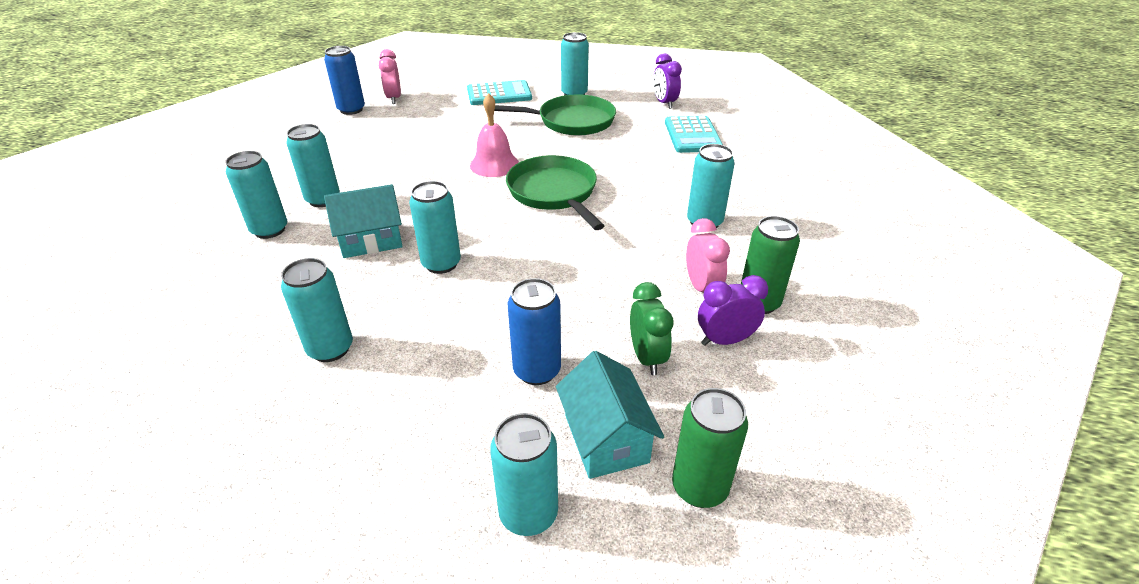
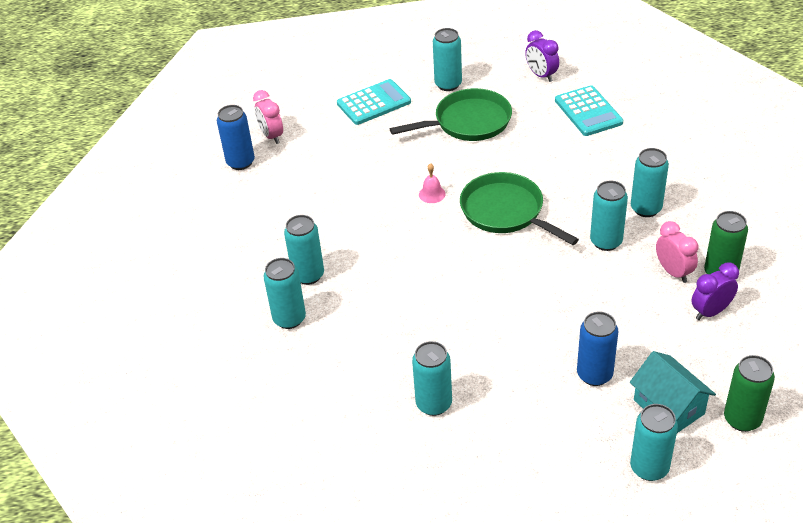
camera: 15 degrees left, 5 degrees up
(371, 240) = (386, 303): turquoise house -> none
(441, 264) = (461, 309): turquoise can -> turquoise can (606, 241)
(494, 164) = (432, 194): pink bell -> pink bell, size x0.57
(647, 358) = (664, 341): green clock -> none

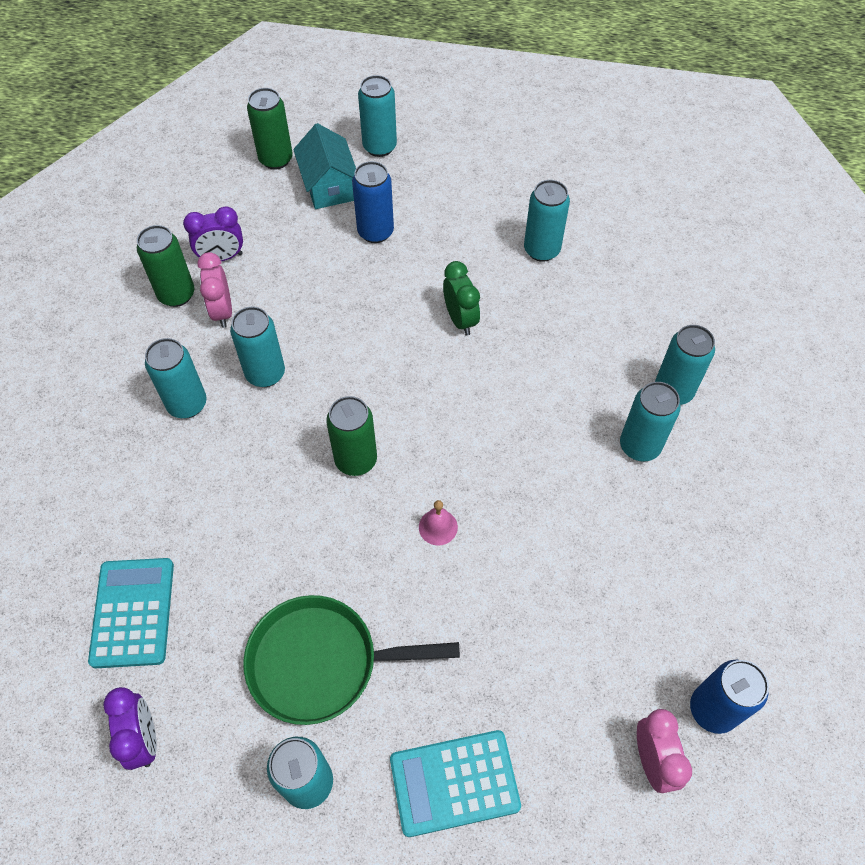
camera: 165 degrees left, 15 degrees up
(479, 322) = (460, 320): none -> green clock
(506, 212) = (356, 460): green pan -> green can

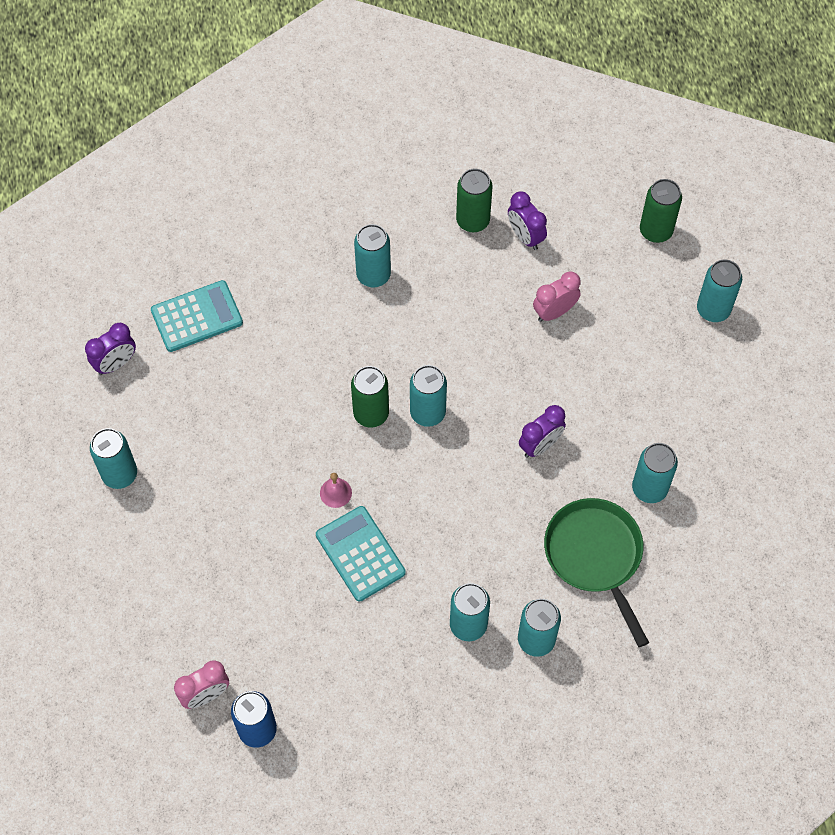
camera: 70 degrees right, 5 degrees up
(222, 311) = (470, 261): pink clock -> pink clock (554, 312)
(265, 374) = (423, 318): turquoise can -> turquoise can (427, 413)
(321, 662) = (202, 451): green pan -> green pan (595, 556)
(329, 186) = (644, 286): turquoise house -> none
(375, 232) = (607, 344): blue can -> none
(454, 782) = (148, 566): turquoise calculator -> turquoise calculator (360, 554)
(460, 320) = (540, 445): green clock -> purple clock

